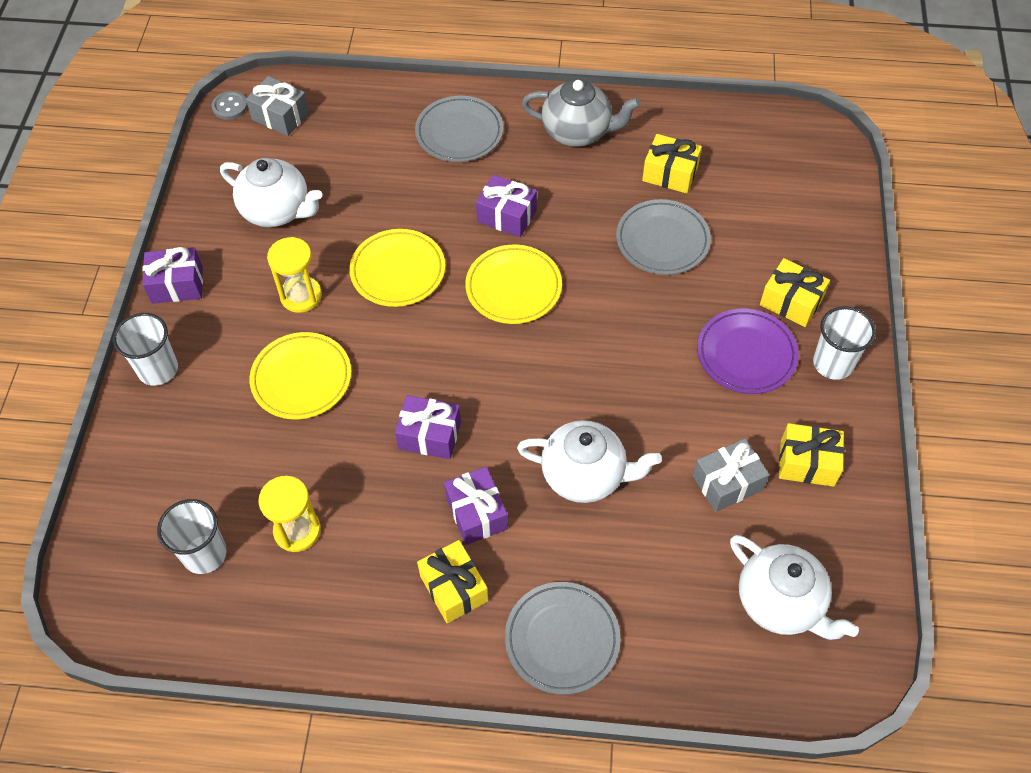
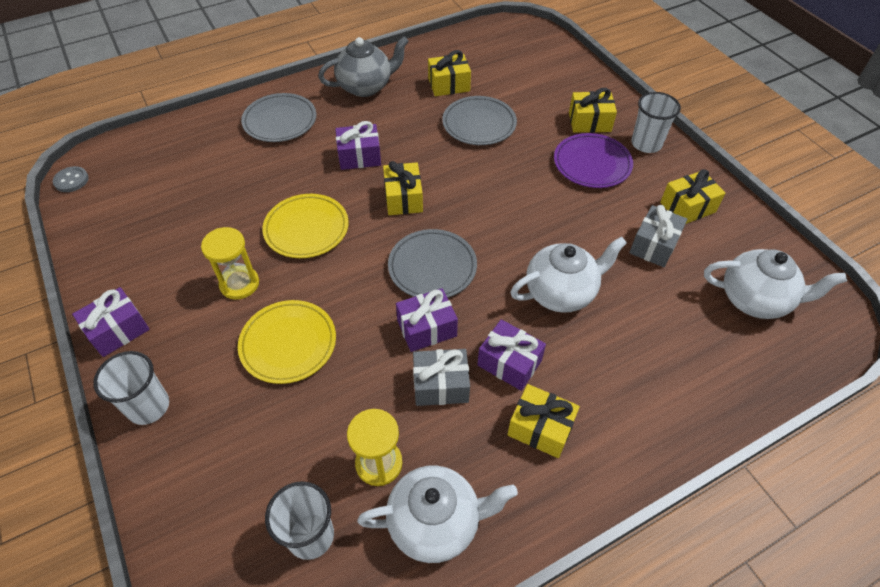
camera: 35 degrees left, 5 degrees down
(277, 211) = (171, 234): white teapot -> white teapot (436, 522)
(280, 116) = (123, 169): grey gift -> grey gift (441, 385)
(513, 287) = (403, 198): yellow plate -> yellow gift
(562, 639) = (648, 414): grey plate -> grey plate (432, 267)

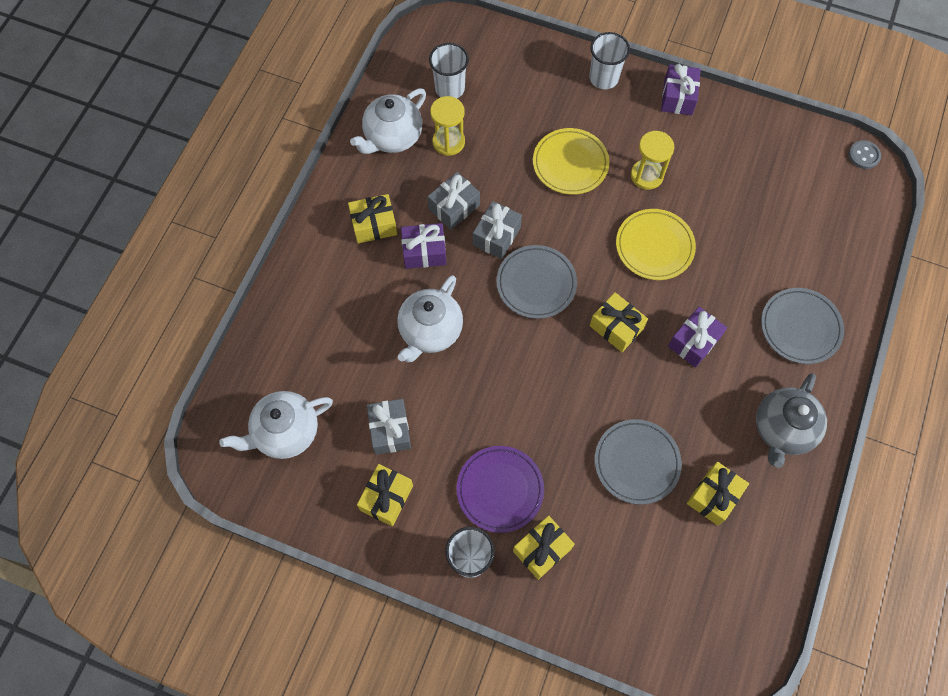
camera: 140 degrees right, 15 degrees up
(427, 328) = (496, 236): purple gift -> grey gift

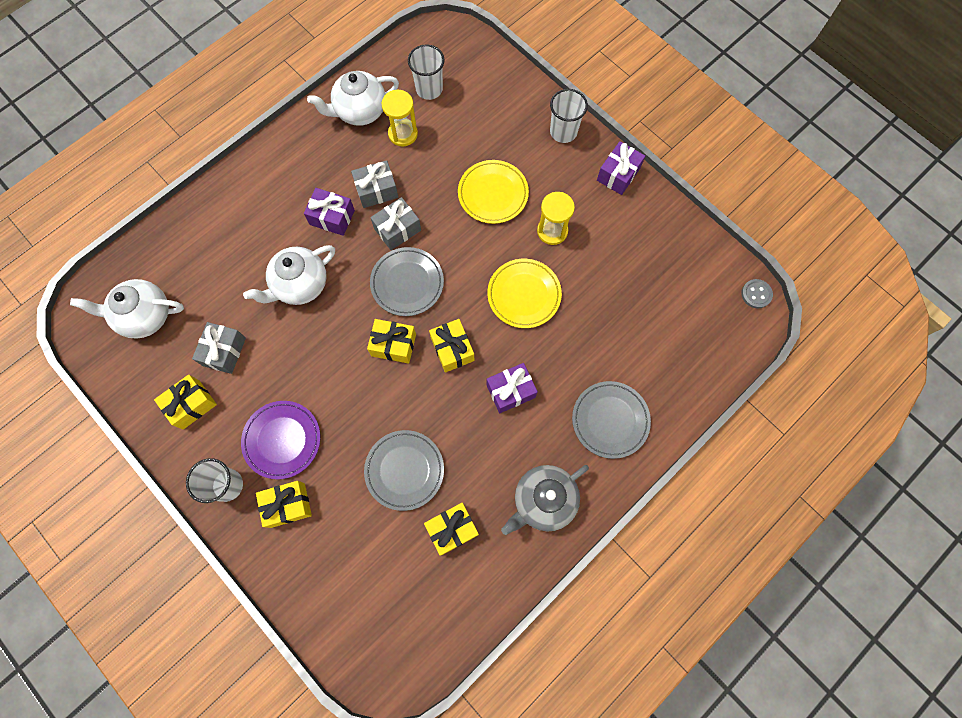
camera: 25 degrees right, 5 degrees up
(374, 225) = (305, 178): yellow gift -> yellow gift (393, 345)

